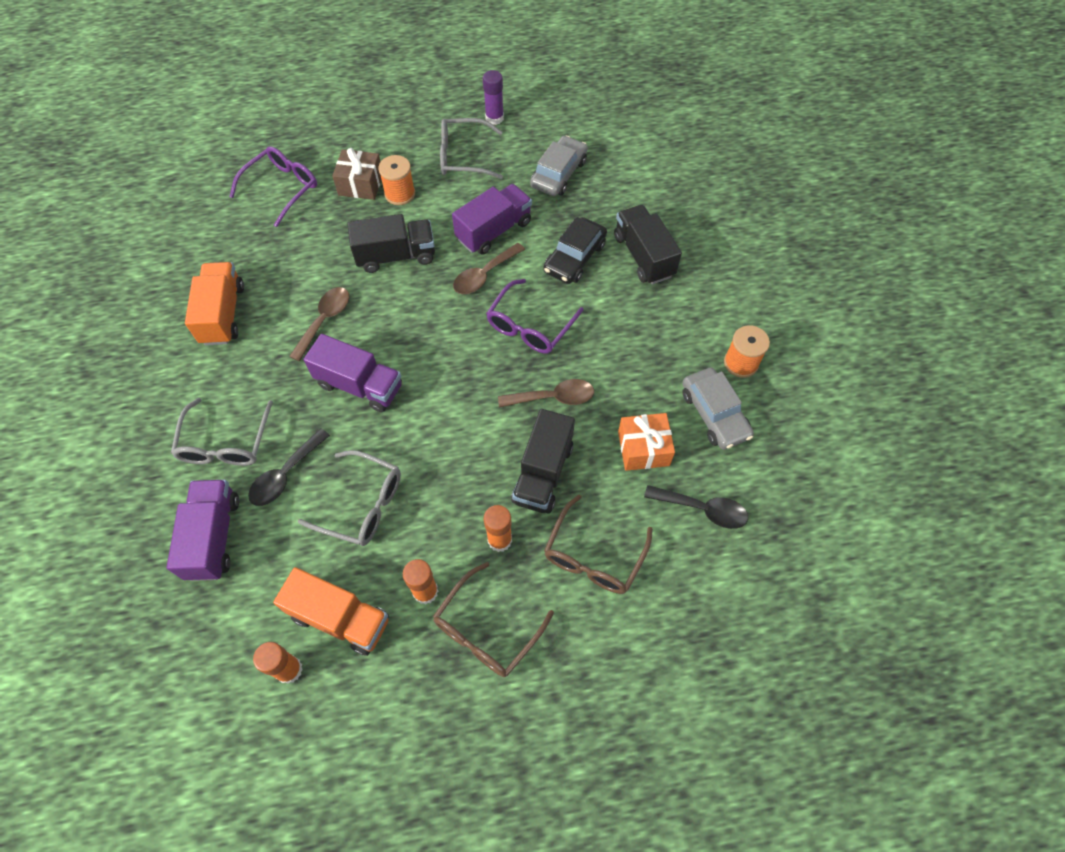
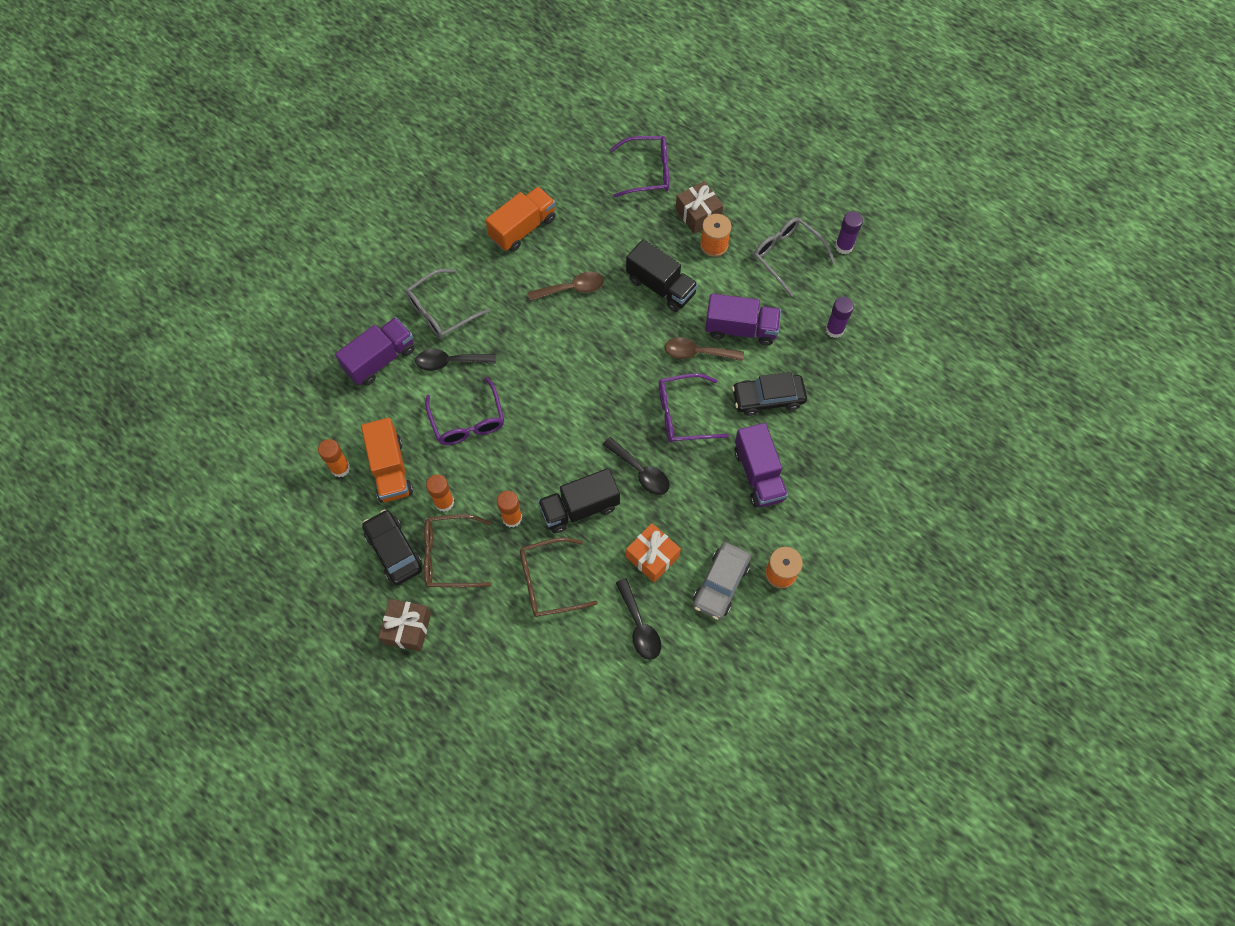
camera: 50 degrees right, 5 degrees up
(359, 385) = (545, 350): purple truck -> purple truck (758, 474)
(362, 504) = (467, 421): grey glasses -> purple glasses
(431, 683) = (394, 550): none -> black car
(529, 735) = (407, 628): none -> brown gift
(553, 397) = (640, 471): brown spoon -> black spoon
(559, 173) = (834, 329): grey car -> purple glue stick
(643, 256) = (814, 442): black truck -> none

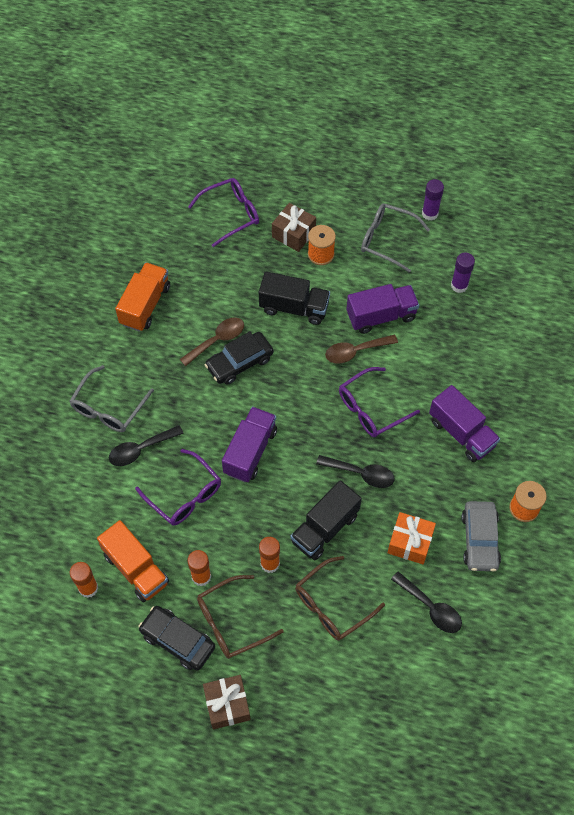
camera: 25 degrees left, 5 degrees down
(380, 359) = (74, 474): purple truck -> purple truck (250, 451)
(768, 398) = (435, 365): black car -> black car (239, 362)

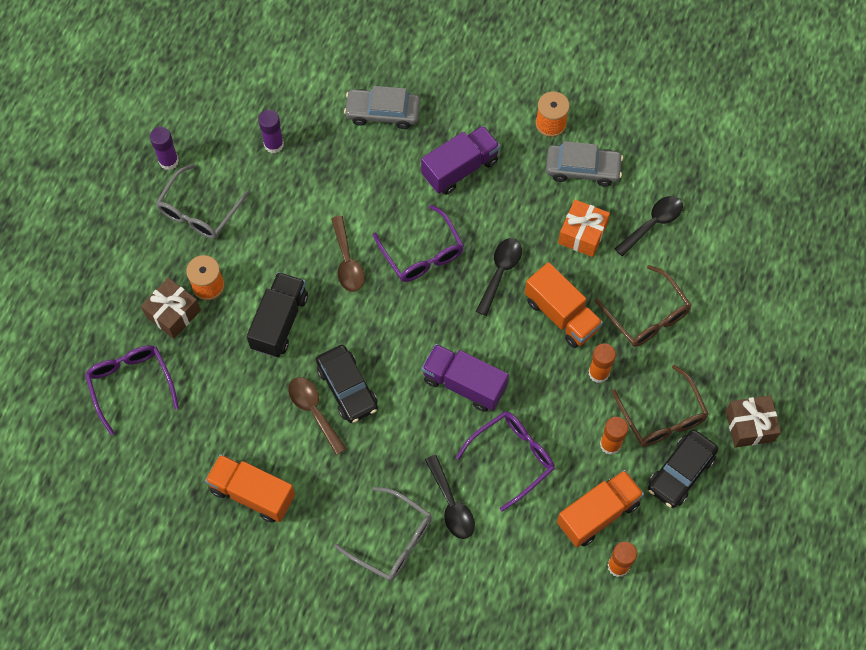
camera: 85 degrees left, 5 degrees up
(325, 528) = (561, 314): black truck -> orange truck
(381, 316) = (304, 230): purple truck -> none
(507, 365) = (382, 112): none -> grey car

